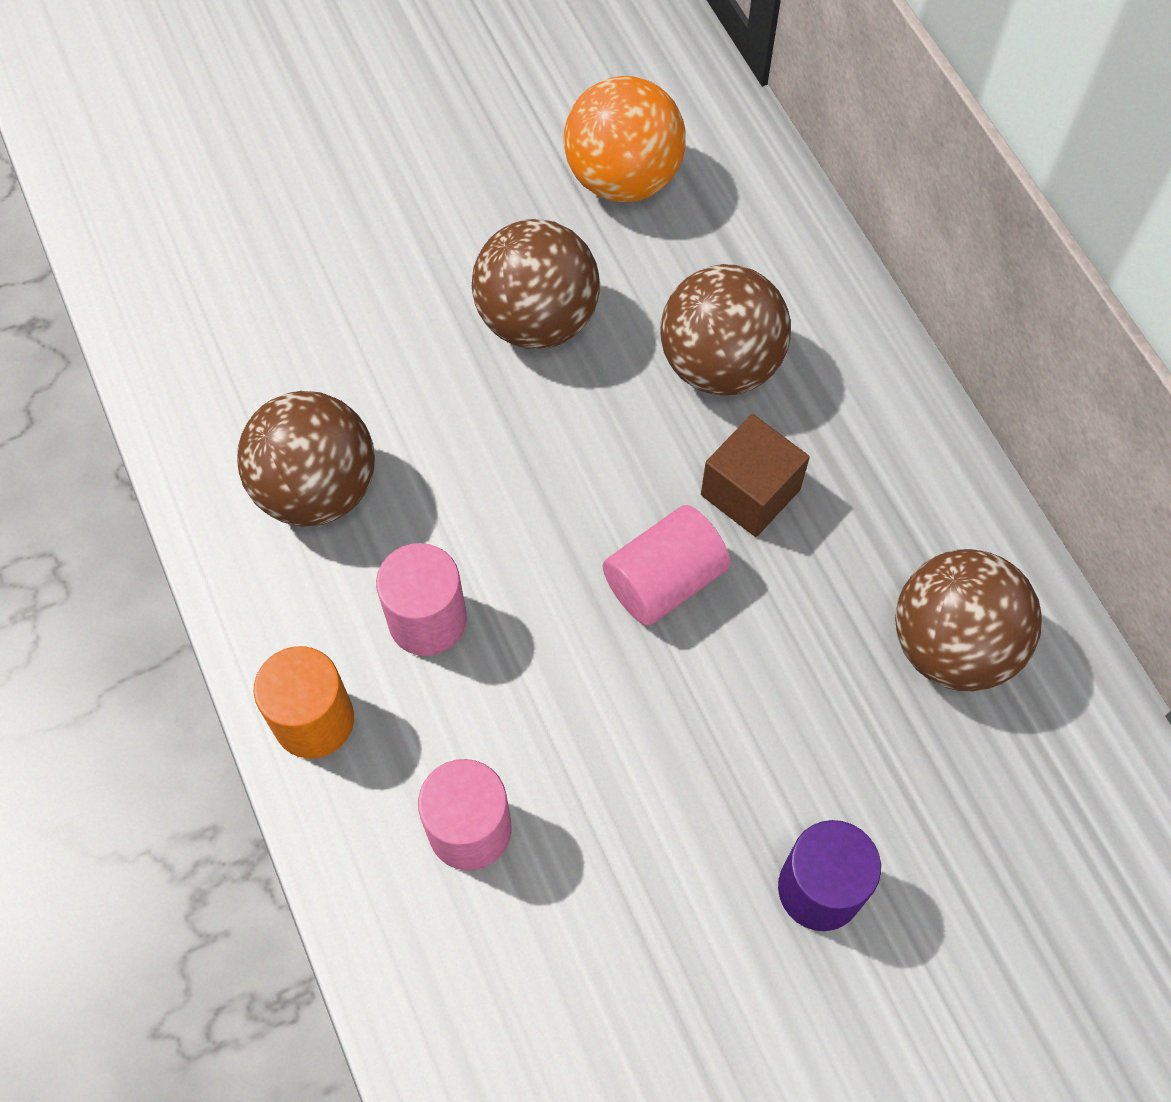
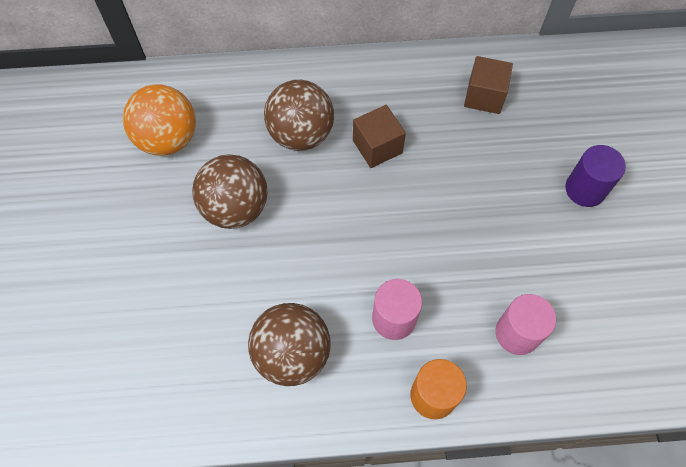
camera: 70 degrees left, 0 degrees up
(664, 581) = (411, 200): pink cylinder -> none
(952, 645) = (484, 96): brown ball -> brown cube

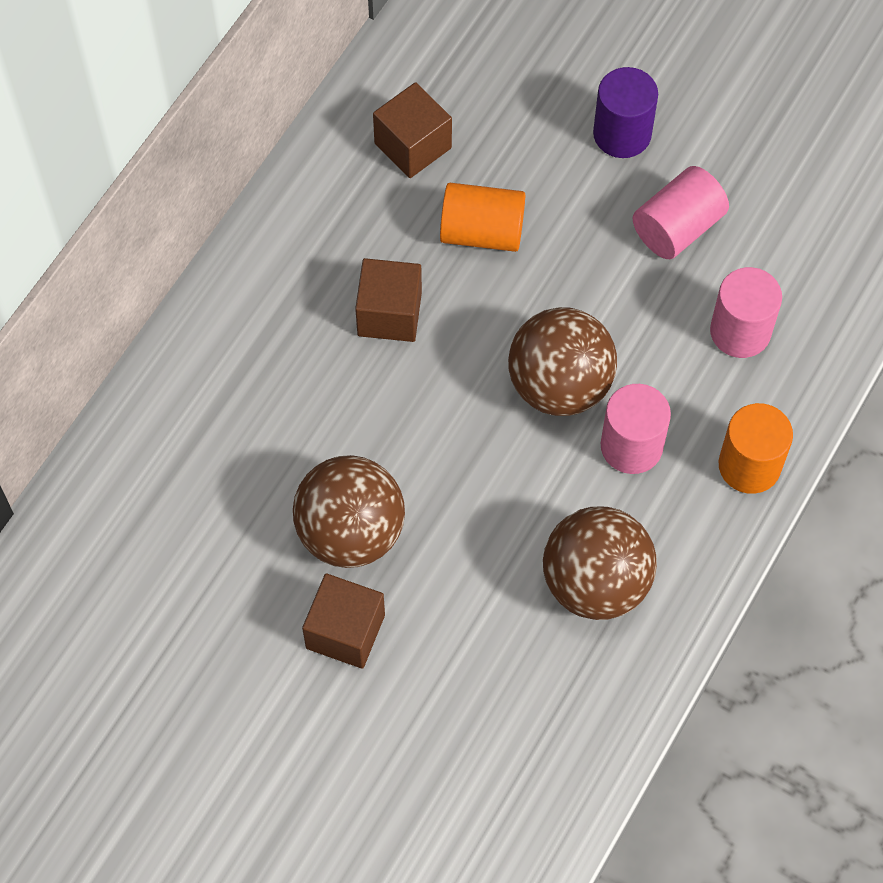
camera: 55 degrees left, 0 degrees up
(168, 139) = (178, 556): orange ball -> none
(175, 242) = (345, 631): none -> brown cube
(301, 134) = (301, 390): brown ball -> brown ball (559, 385)
(462, 159) = (482, 232): none -> orange cylinder
(553, 255) = (677, 228): none -> pink cylinder

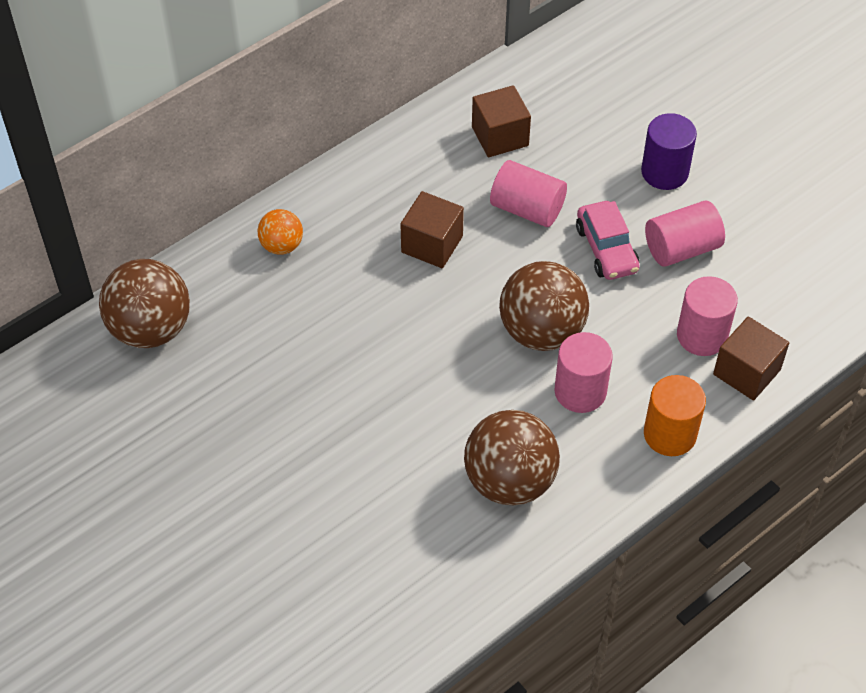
camera: 20 degrees right, 10 degrees down
(212, 373) = (281, 245): none -> orange ball
(345, 631) = (299, 454): brown cube -> brown cube (746, 372)
(350, 532) = (335, 386): brown ball -> brown ball (151, 329)
(482, 232) = (527, 208): orange cylinder -> pink cylinder
(593, 255) = (606, 249): none -> pink car

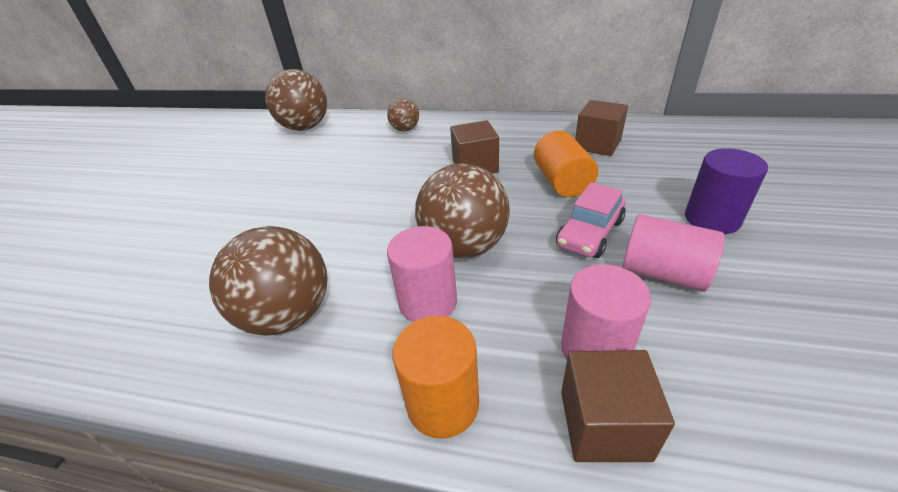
camera: 55 degrees right, 15 degrees down
(281, 245) = (405, 129): orange ball -> brown ball
(527, 208) = (562, 182): pink cylinder -> orange cylinder

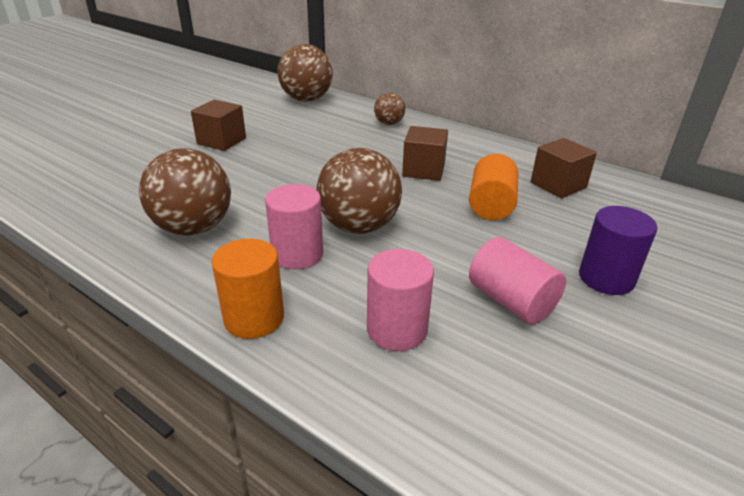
camera: 20 degrees right, 5 degrees down
(590, 233) = (475, 252): pink car -> none
(604, 424) = (357, 375): brown cube -> brown cube (221, 141)

